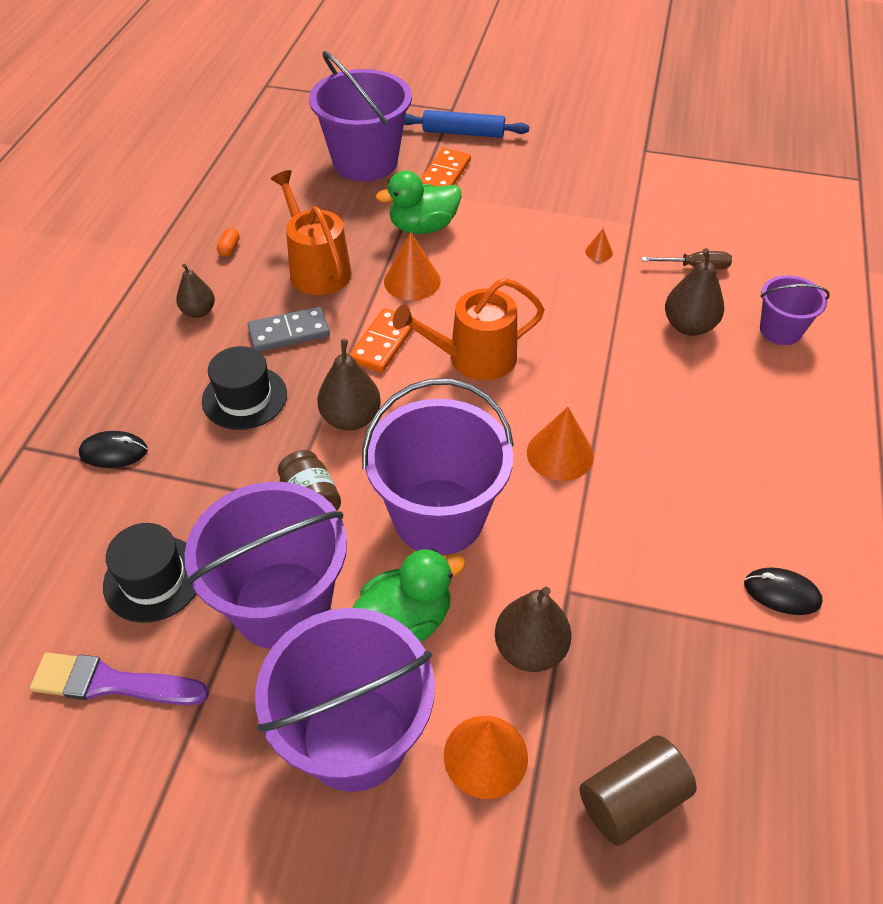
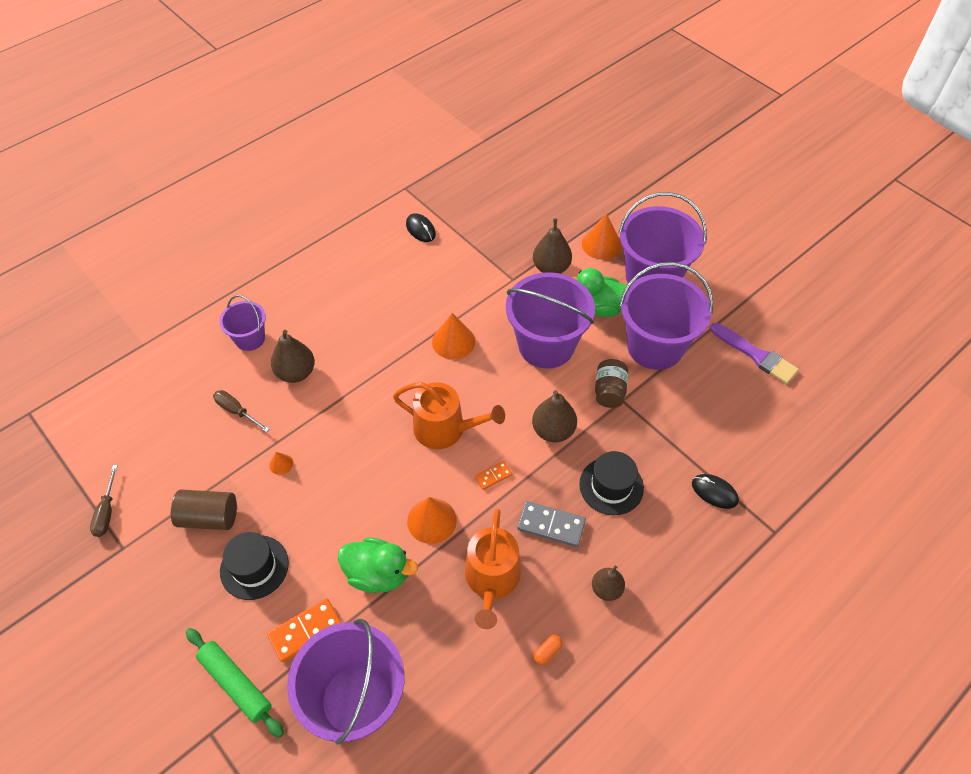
camera: 145 degrees left, 5 degrees up
(153, 578) = (717, 395): black hat -> black hat (254, 567)
(383, 343) = (493, 476): orange domino -> orange domino, size x0.57
(463, 133) = (236, 684): blue rolling pin -> green rolling pin
(632, 800) = (556, 205): brown cylinder -> brown cylinder (209, 517)
(690, 160) = (107, 512): none -> brown screwdriver

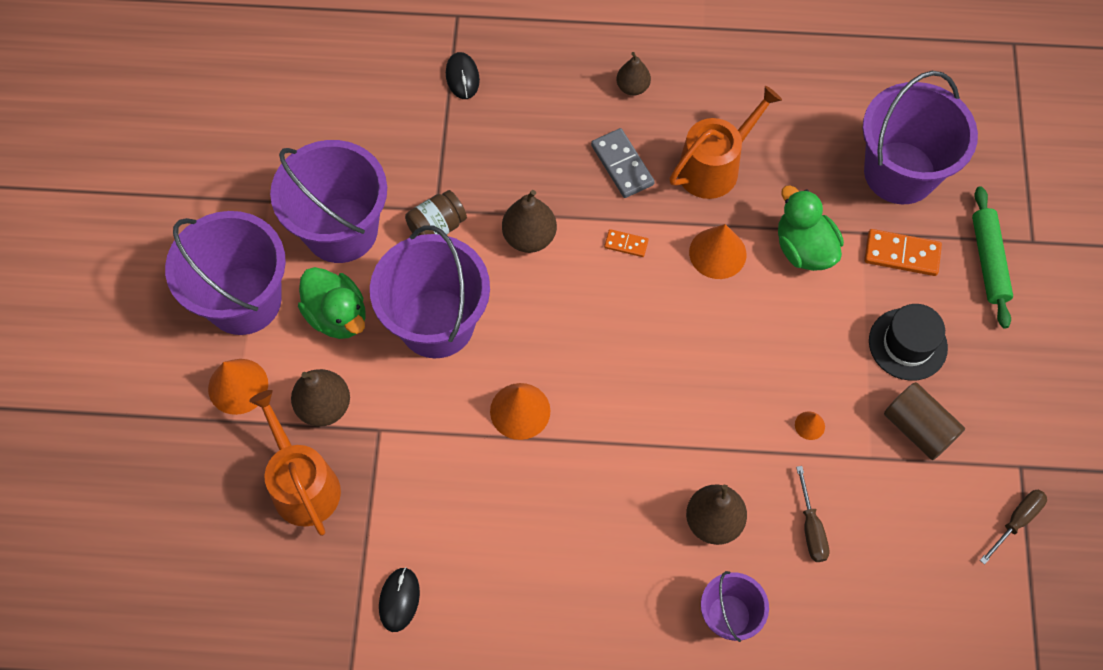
camera: 135 degrees left, 10 degrees up
(445, 429) = (623, 324): orange watering can -> orange watering can (302, 484)
(547, 652) = (724, 87): orange capsule -> none
(611, 486) = (537, 151): black hat -> none
(756, 355) = (268, 143): purple brush -> none

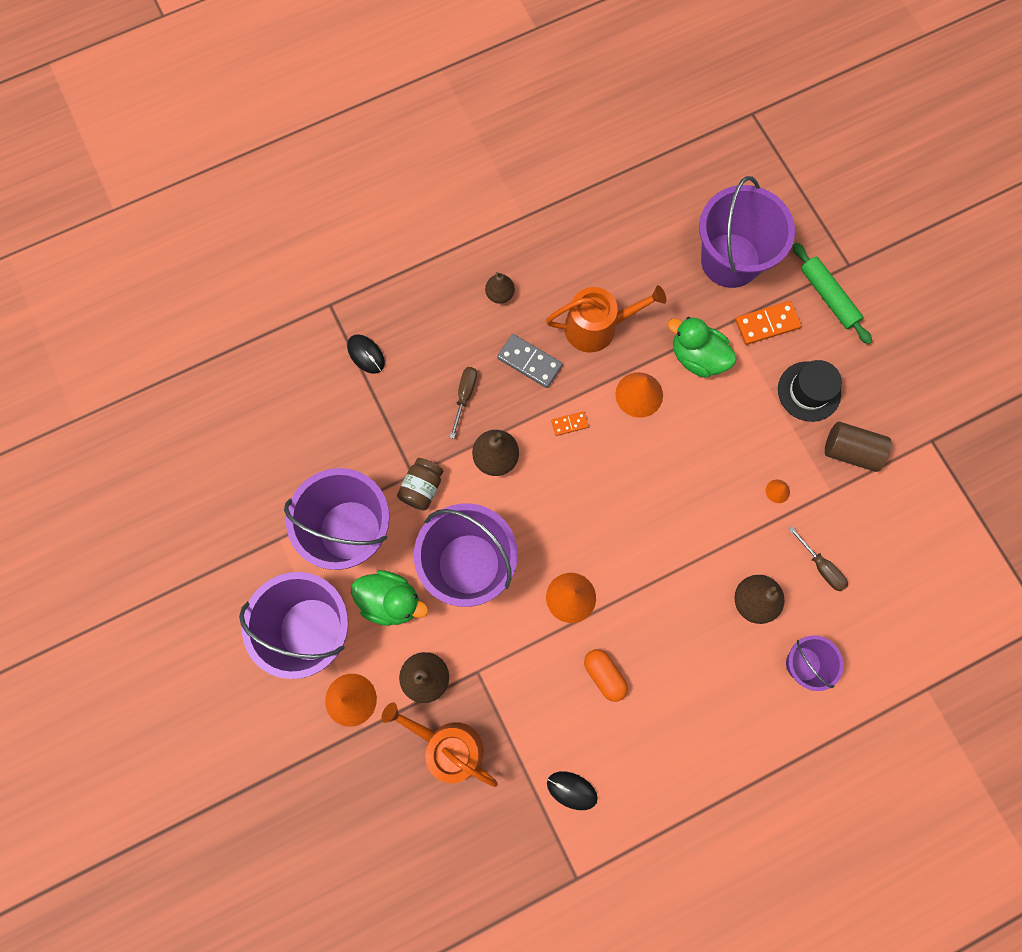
camera: 30 degrees left, 10 degrees up
(399, 600) = (572, 790): black mouse -> black mouse turned 45 degrees counterclockwise
(506, 506) = (604, 675): none -> orange capsule
(714, 167) = (597, 327): orange watering can -> orange watering can turned 60 degrees clockwise
(1016, 521) = (950, 482): brown screwdriver -> brown screwdriver (464, 396)

